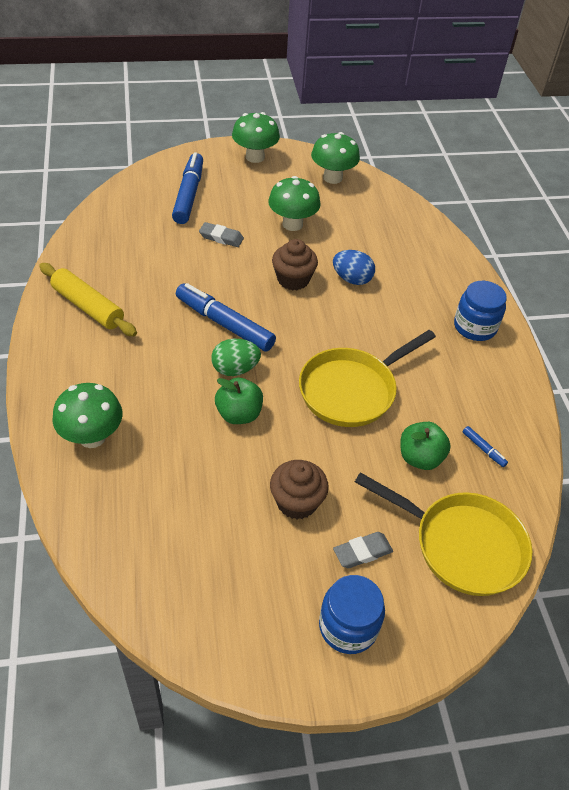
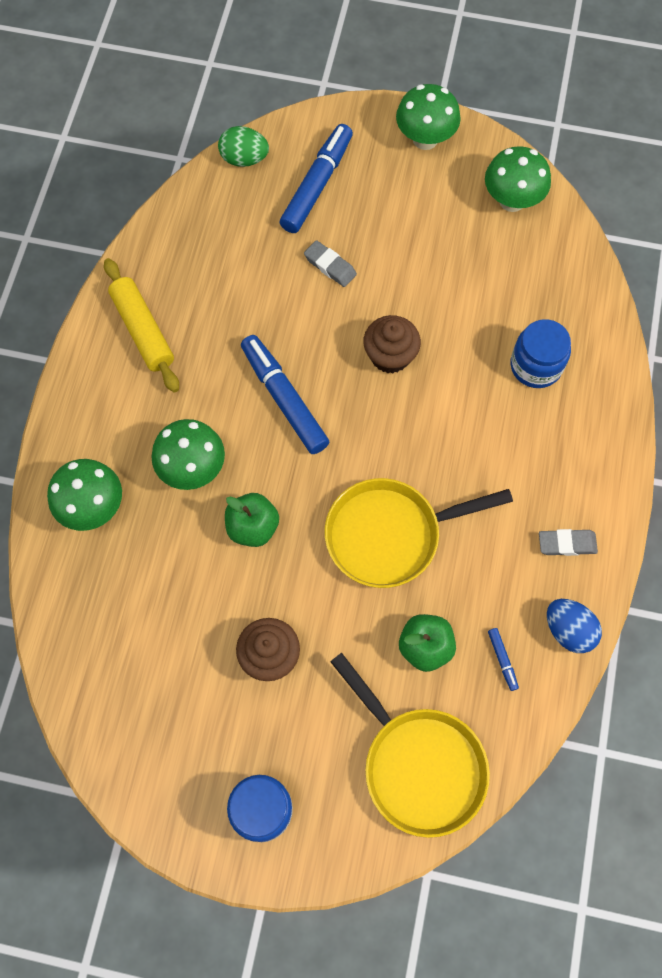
camera: 25 degrees right, 20 degrees up
(235, 369) = (272, 466): green egg -> green egg (244, 159)
(292, 224) = (426, 267): green mushroom -> green mushroom (193, 468)
(352, 279) = (462, 375): blue egg -> blue egg (568, 630)
(362, 552) = (311, 736): grey eraser -> grey eraser (567, 544)
(475, 327) = (580, 491): blue jar -> blue jar (536, 366)

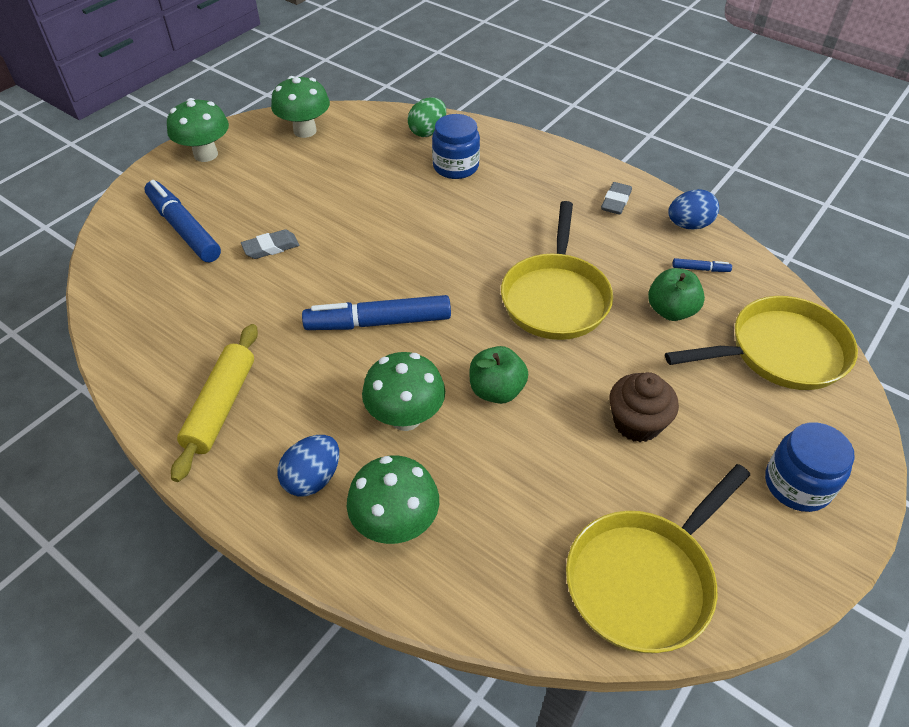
camera: 65 degrees left, 20 degrees down
(107, 430) = (313, 478): none -> blue egg
(119, 705) = (644, 579): none -> yellow pan
(143, 330) = (221, 406): yellow rolling pin -> yellow rolling pin turned 75 degrees counterclockwise
(244, 159) = (108, 266): green egg -> green egg (428, 132)
(390, 356) = (387, 240): brown cupcake -> none

